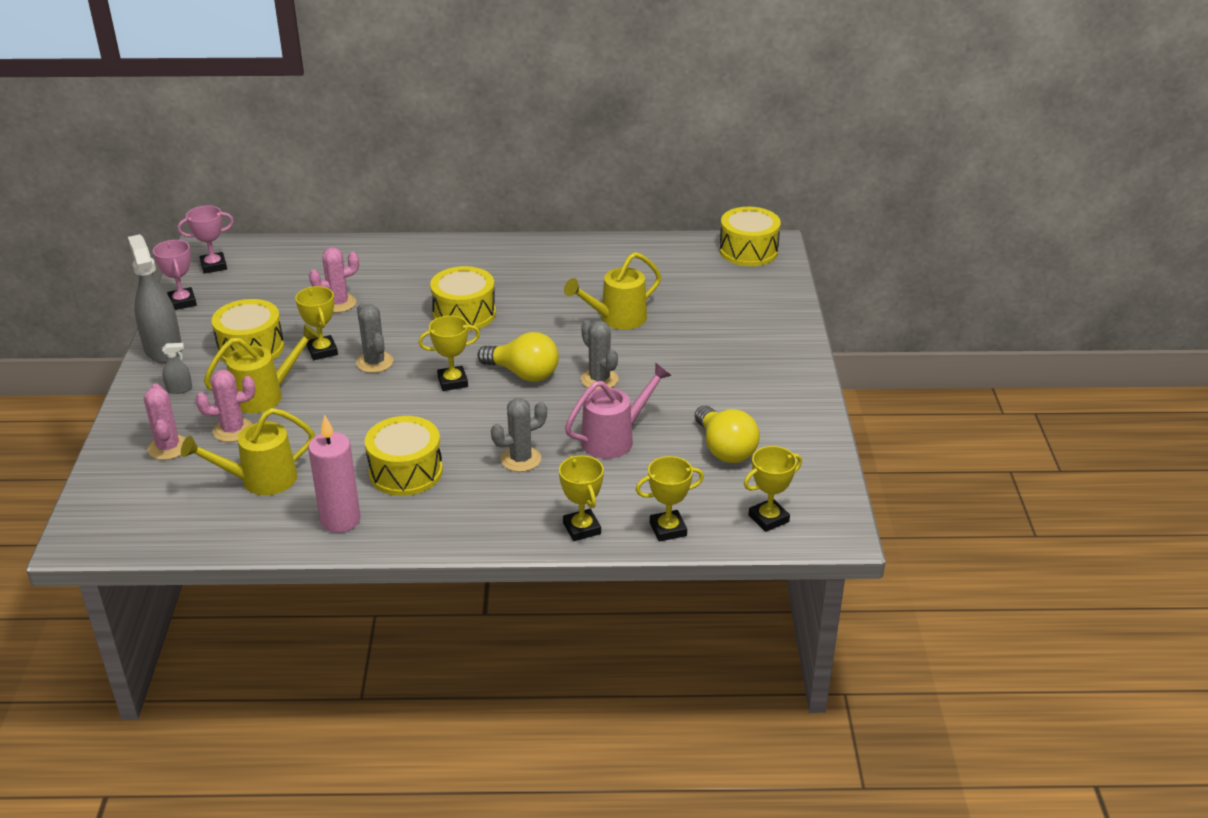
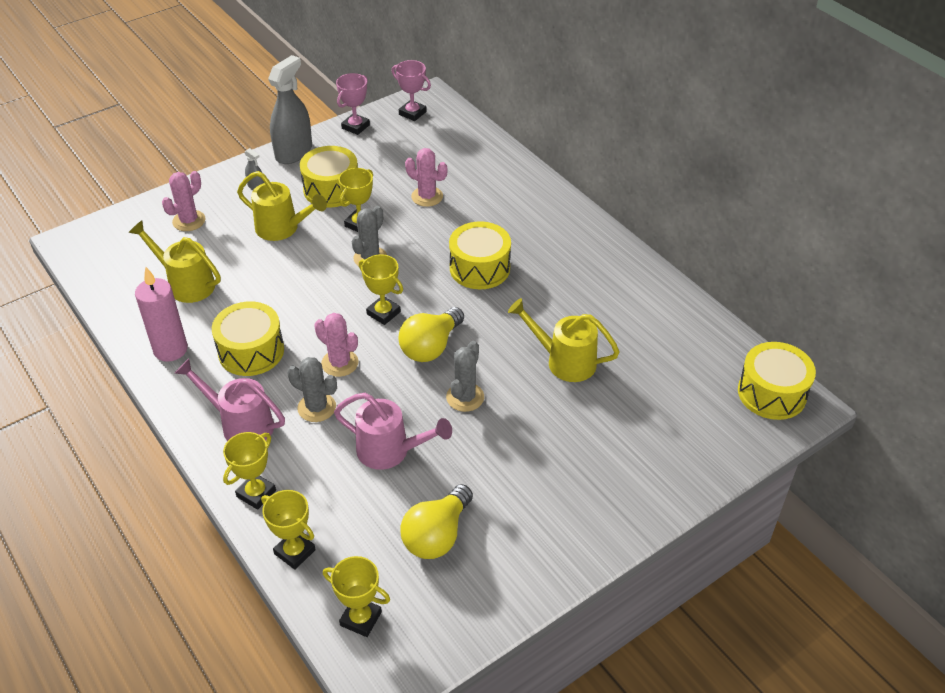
camera: 55 degrees right, 10 degrees up
(233, 430) = (231, 238): pink cactus -> pink cactus (340, 363)
(490, 509) = (241, 424): none -> pink watering can
(523, 374) = (431, 347): yellow light bulb -> yellow light bulb turned 45 degrees clockwise

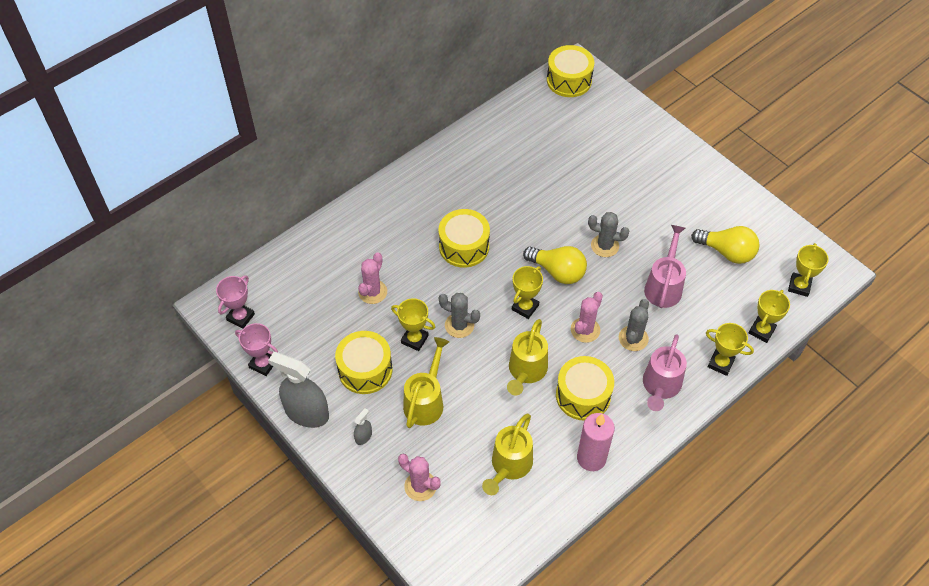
camera: 95 degrees left, 10 degrees up
(564, 361) = (559, 189): yellow watering can -> yellow watering can (526, 371)

